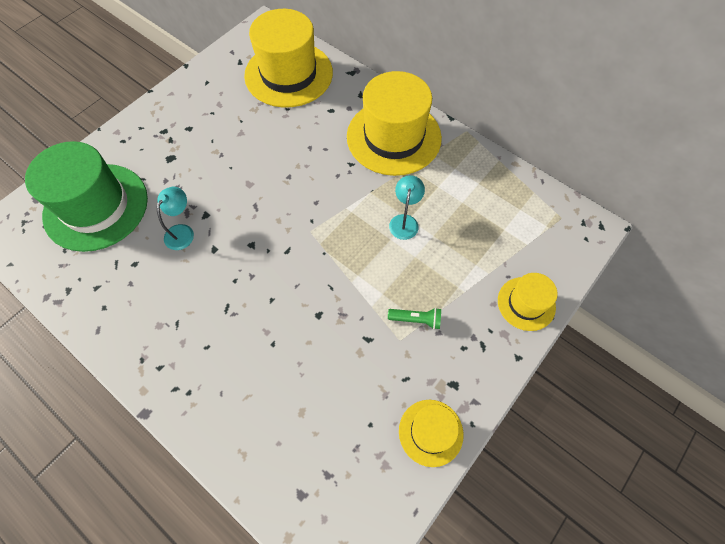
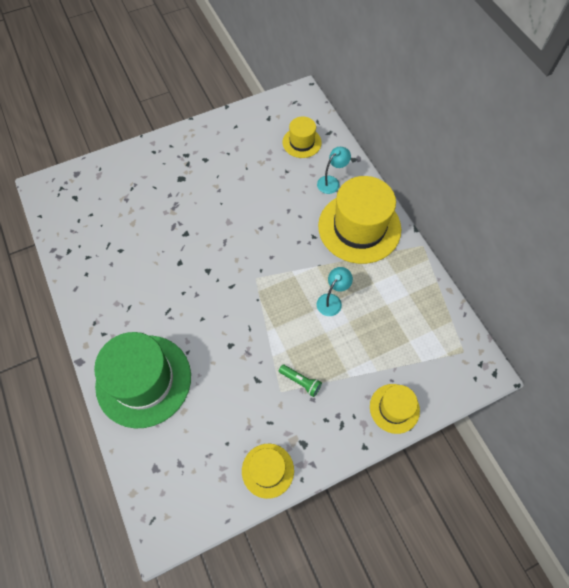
camera: 25 degrees right, 0 degrees up
(96, 207) = (113, 196): green hat -> green hat (143, 380)
(182, 231) = (164, 240): turquoise lamp -> turquoise lamp (331, 182)
(288, 74) = (302, 142): yellow hat -> yellow hat, size x0.51

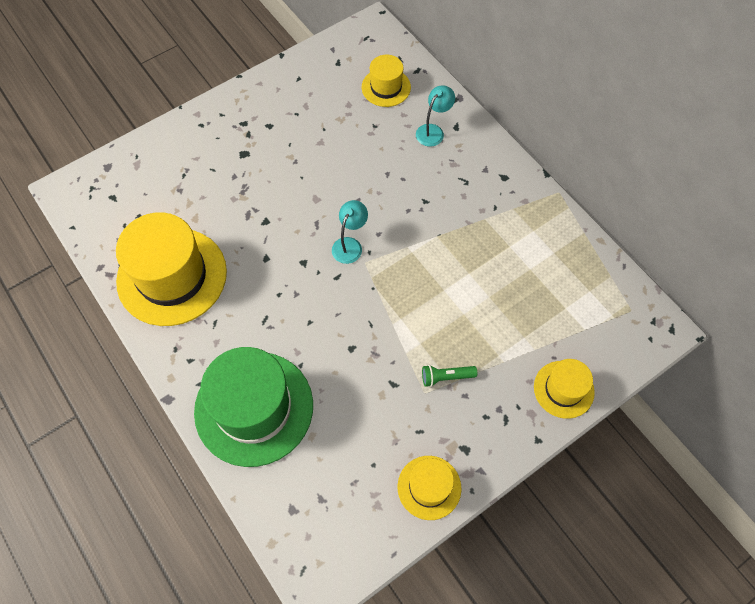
camera: 10 degrees left, 0 degrees up
(300, 381) = (446, 377): green flashlight -> green flashlight turned 150 degrees clockwise
(332, 300) = (464, 275): turquoise lamp -> turquoise lamp (350, 245)
(359, 227) = (478, 182): yellow hat -> yellow hat (172, 276)

